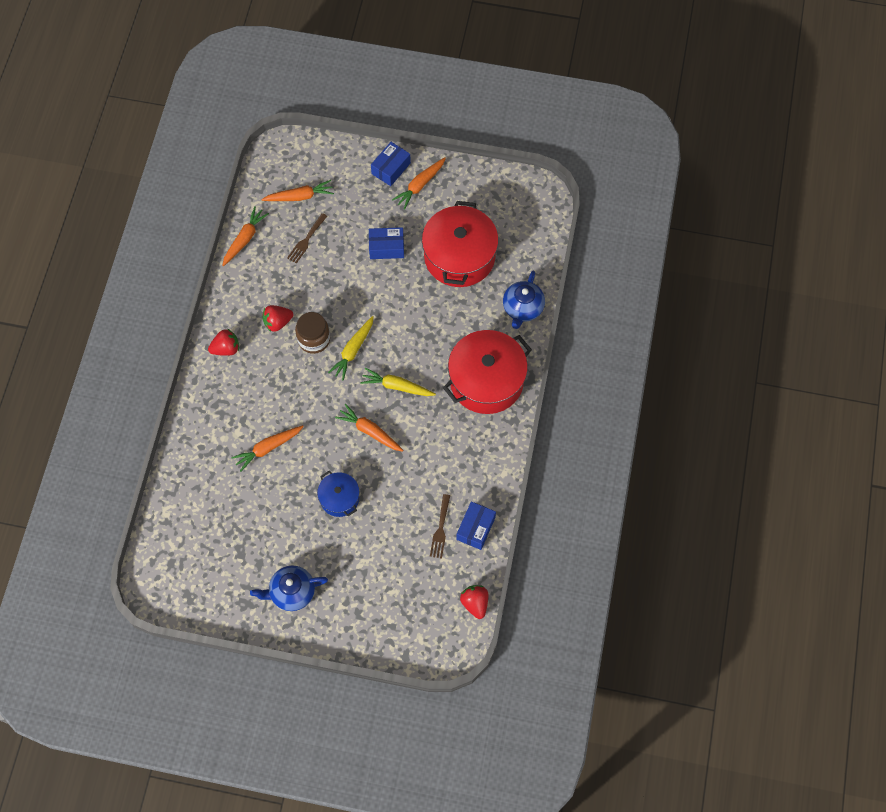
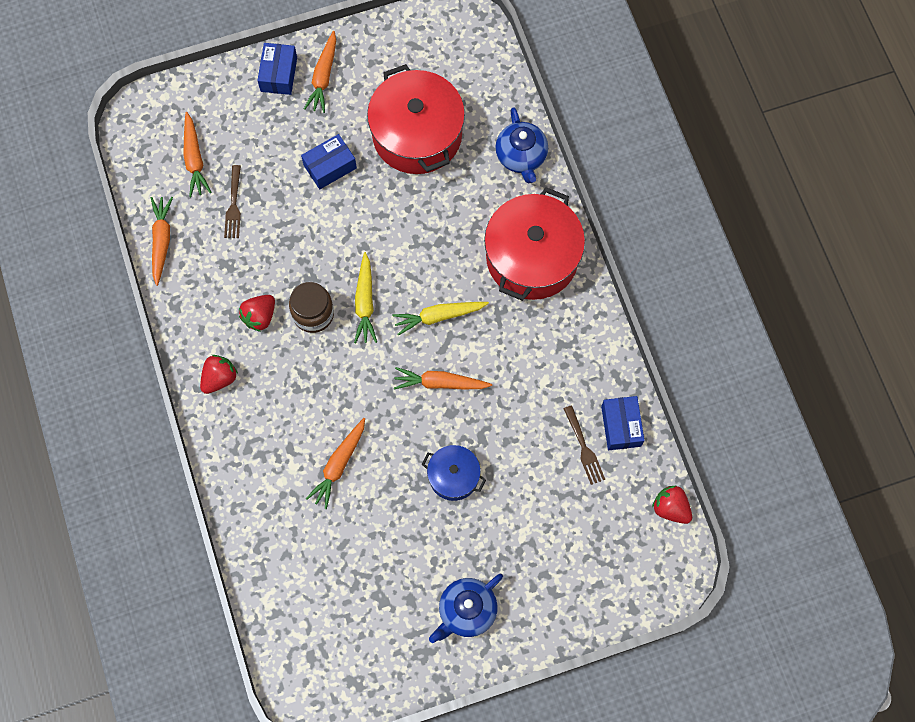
camera: 30 degrees left, 5 degrees up
(300, 196) = (194, 159): orange carrot -> orange carrot turned 120 degrees clockwise

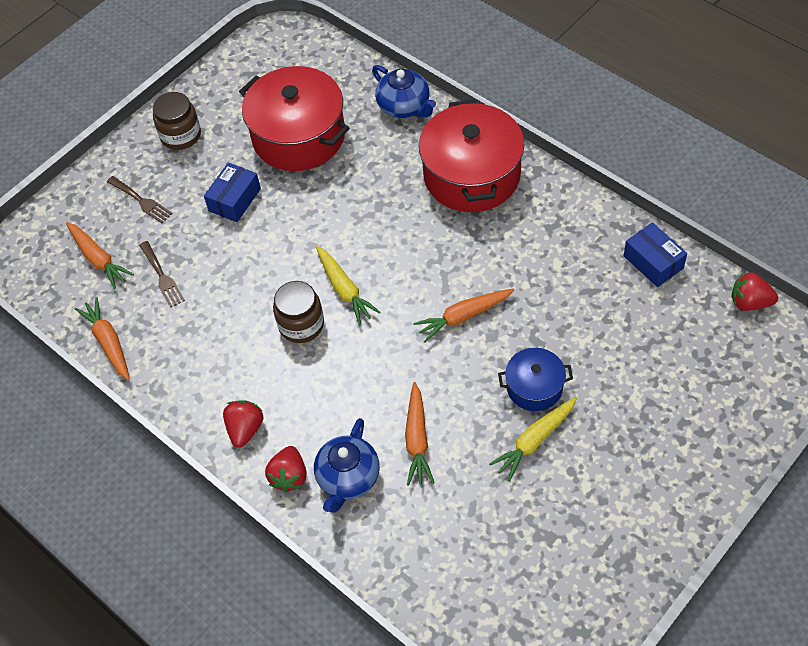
camera: 25 degrees left, 15 degrees down
(260, 316) = (250, 354): red strawberry -> red strawberry (289, 476)
(278, 74) = (137, 154): blue box -> none
(323, 77) = (181, 135): orange carrot -> brown jar
(439, 316) = (422, 264): yellow carrot -> yellow carrot (534, 441)
(466, 611) = (636, 497): blue teapot -> blue teapot (348, 478)
(584, 448) = (635, 297): brown fork -> brown fork (141, 201)

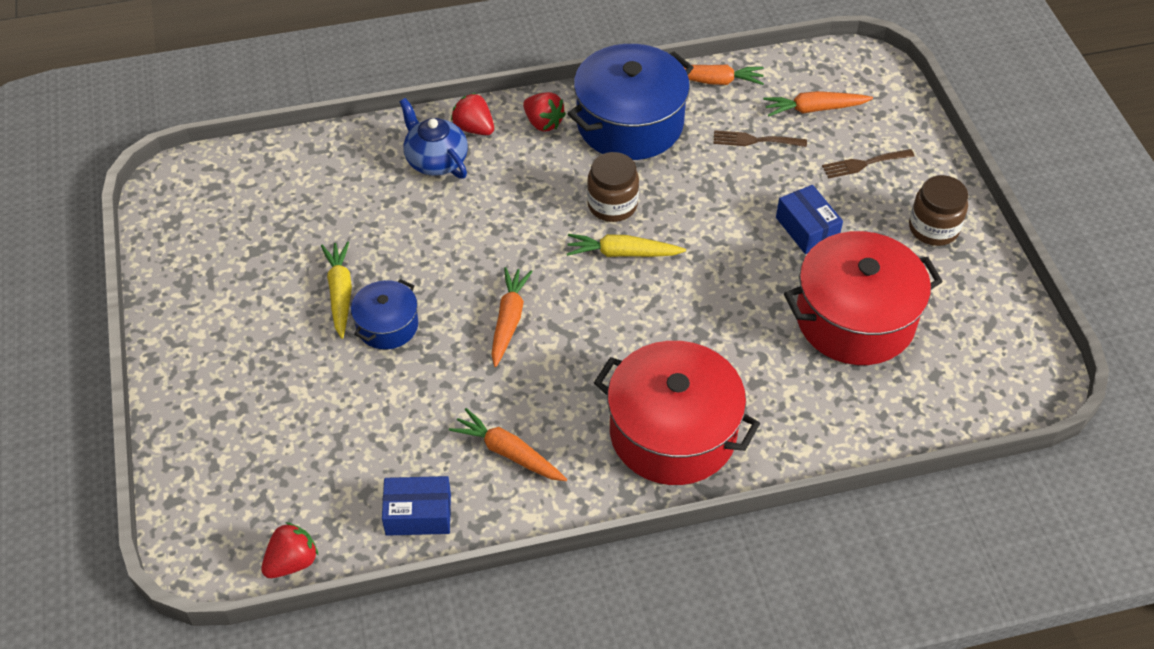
camera: 120 degrees right, 5 degrees down
(201, 368) = (629, 123): none -> blue pot
(404, 106) = (825, 433): blue teapot -> none
(417, 439) = (423, 219): orange carrot -> orange carrot (508, 453)

